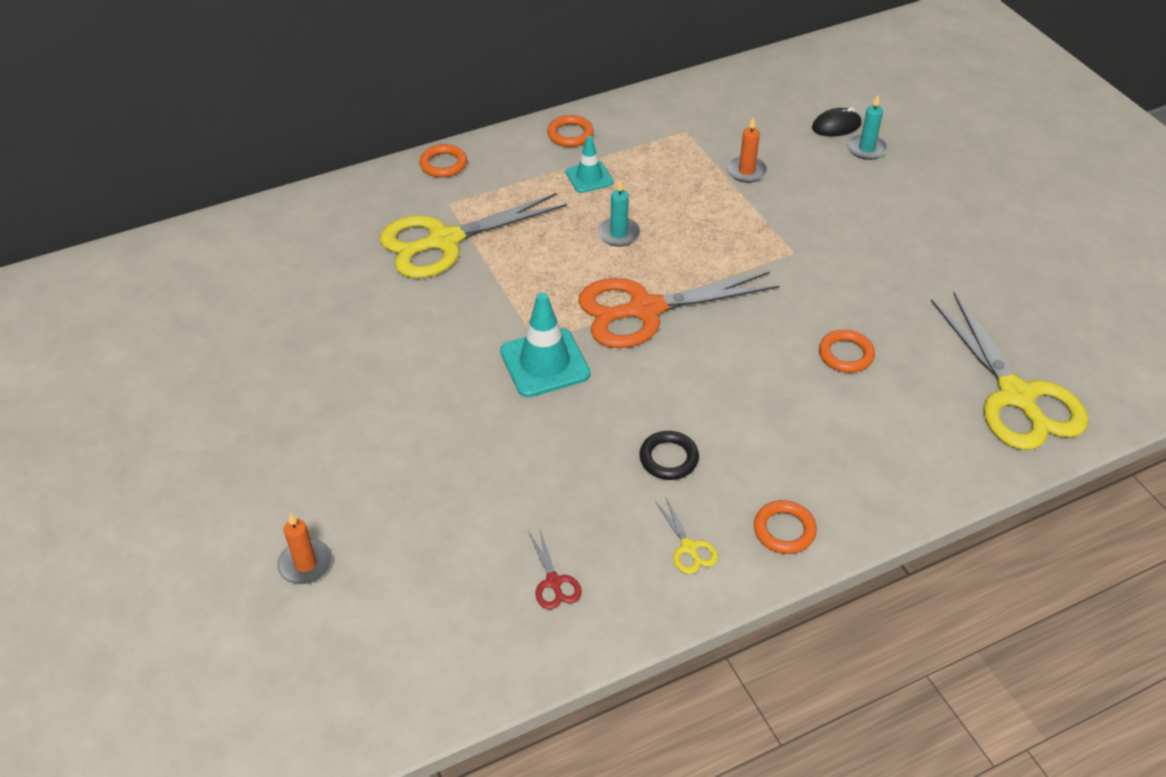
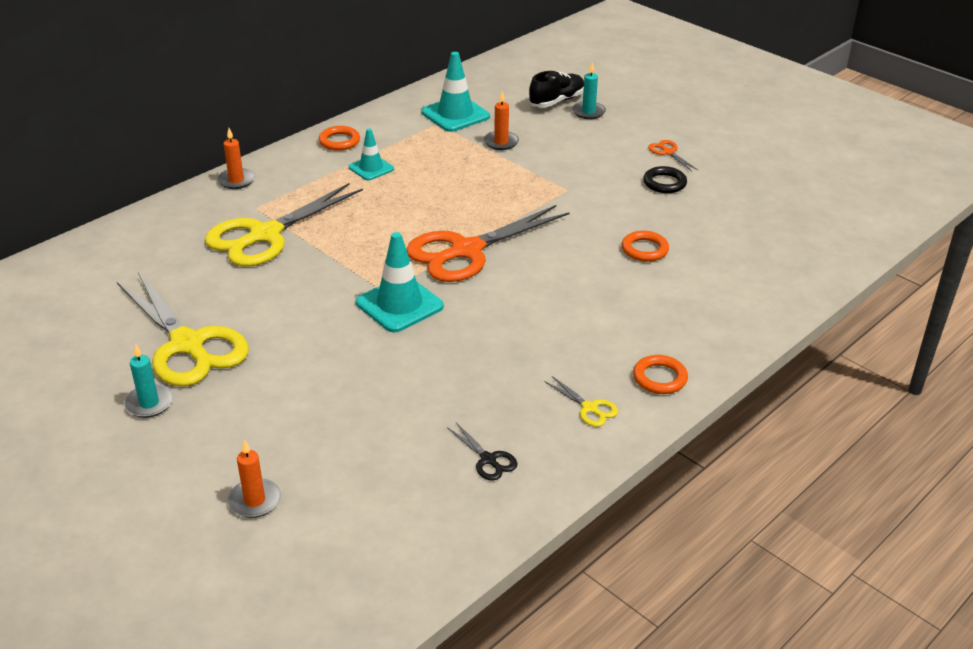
camera: 20 degrees left, 10 degrees down
(443, 164) = (236, 180): orange ring -> orange candle
(554, 582) = (488, 460): red scissors -> black scissors
(618, 234) = (417, 203): turquoise candle -> turquoise candle (149, 403)
(668, 458) = (540, 349): black ring -> black ring (664, 183)
(711, 122) = (455, 114): none -> turquoise traffic cone
(836, 126) = (557, 101): black mouse -> black shoe
(936, 225) = (668, 152): none -> orange scissors
(1016, 396) = (787, 251): yellow scissors -> yellow scissors (187, 345)

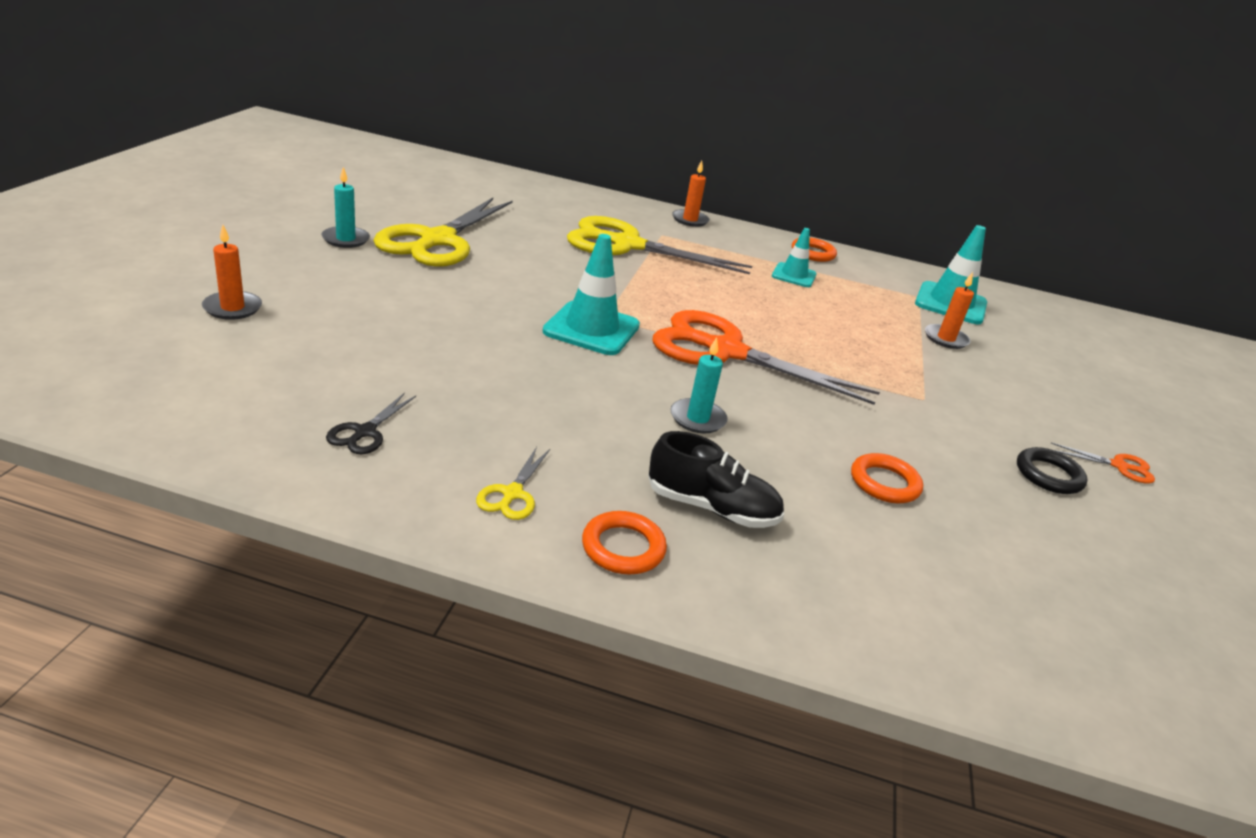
camera: 55 degrees right, 5 degrees down
(557, 101) = (1080, 361): black shoe -> black shoe (711, 508)
(588, 112) = (1097, 387): turquoise candle -> turquoise candle (697, 419)
(668, 152) = (1119, 466): orange scissors -> orange scissors turned 75 degrees clockwise

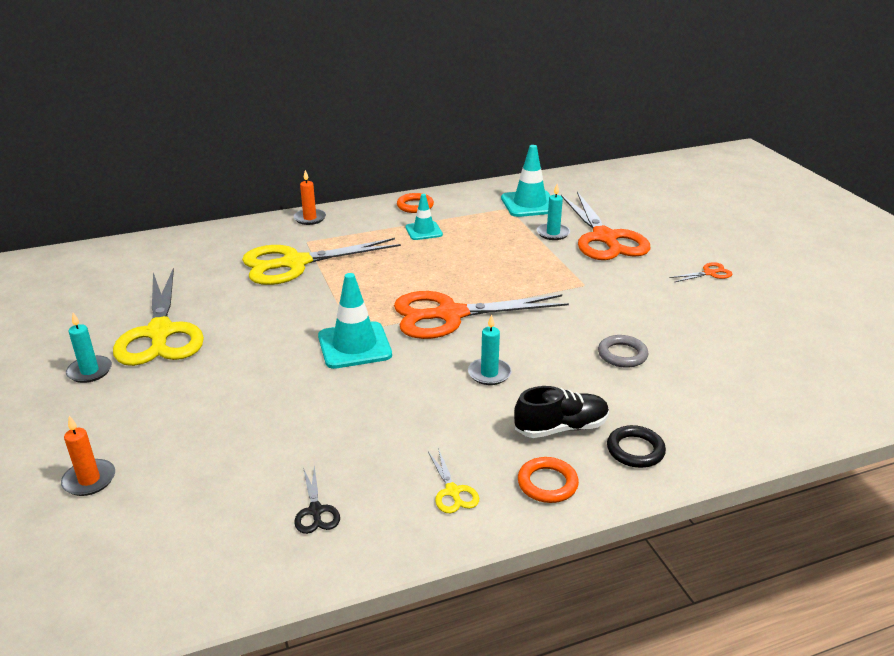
camera: 30 degrees left, 0 degrees up
(884, 483) = (622, 355): orange ring -> grey ring
(945, 339) = (553, 233): orange candle -> turquoise candle
(1009, 370) = (604, 238): none -> orange scissors
(1048, 475) = (686, 299): black ring -> black ring (635, 450)

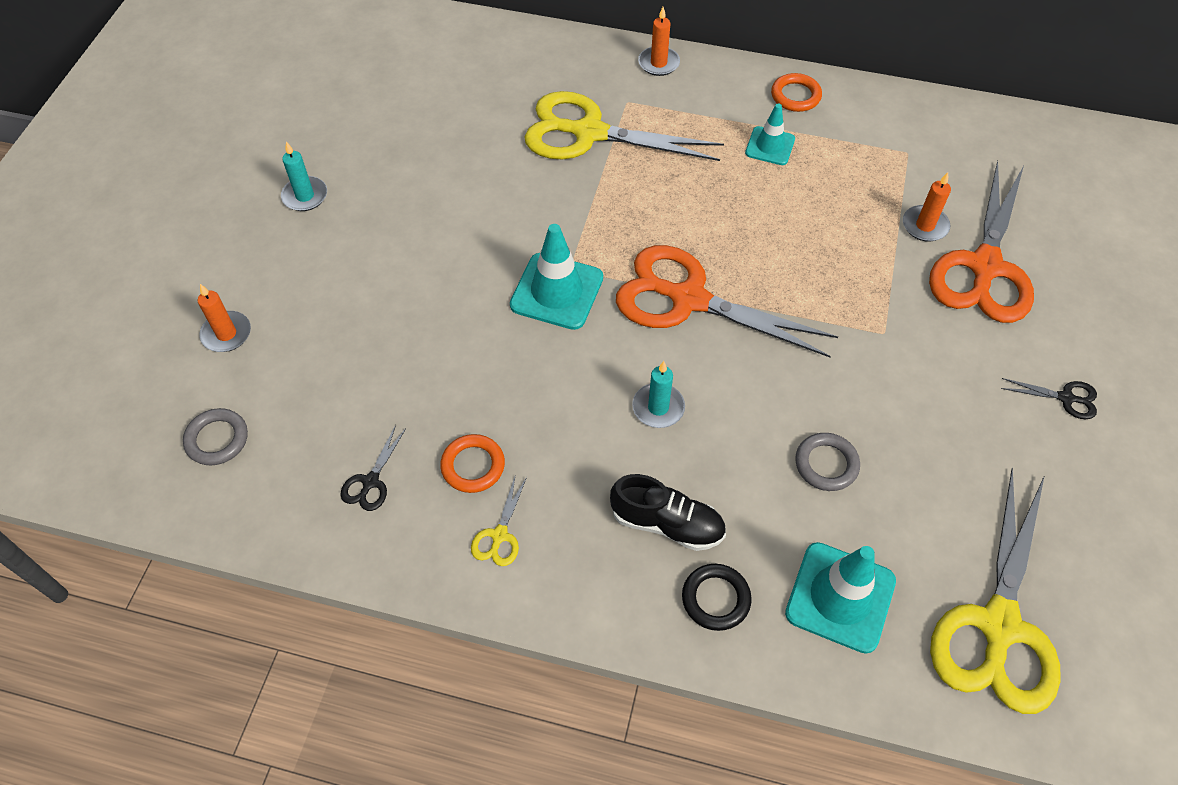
camera: 35 degrees right, 25 degrees up
(143, 551) = (217, 439): none -> grey ring
(160, 333) = (394, 175): yellow scissors -> yellow scissors (998, 626)
(529, 204) = (942, 158): turquoise traffic cone -> turquoise traffic cone (840, 597)
(547, 483) = (592, 582): orange ring -> orange ring (473, 466)
(553, 233) = (925, 226): turquoise candle -> orange candle
(709, 273) = (1066, 398): orange scissors -> black scissors

